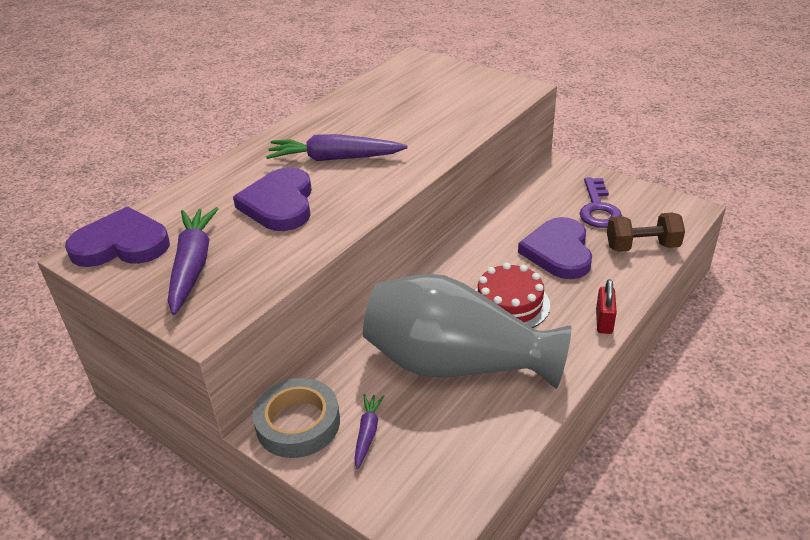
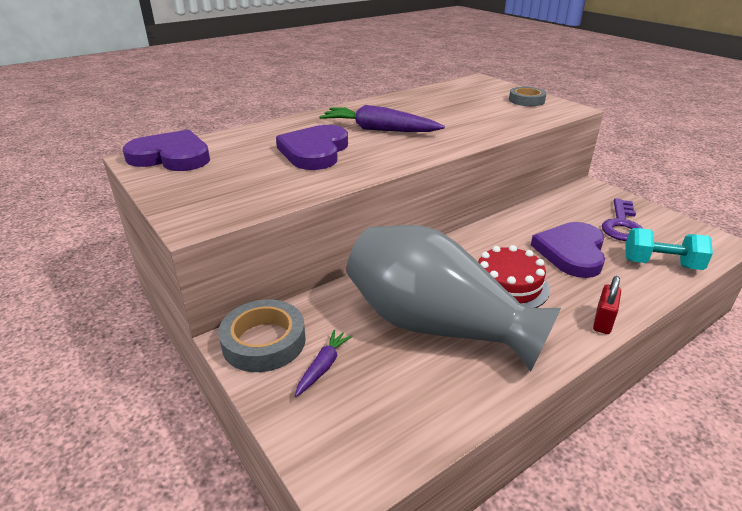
camera: 15 degrees right, 5 degrees down
(193, 266) = (215, 180): purple carrot -> none
(475, 84) = (526, 100): none -> grey tape
(642, 247) = (661, 264): brown dumbbell -> turquoise dumbbell

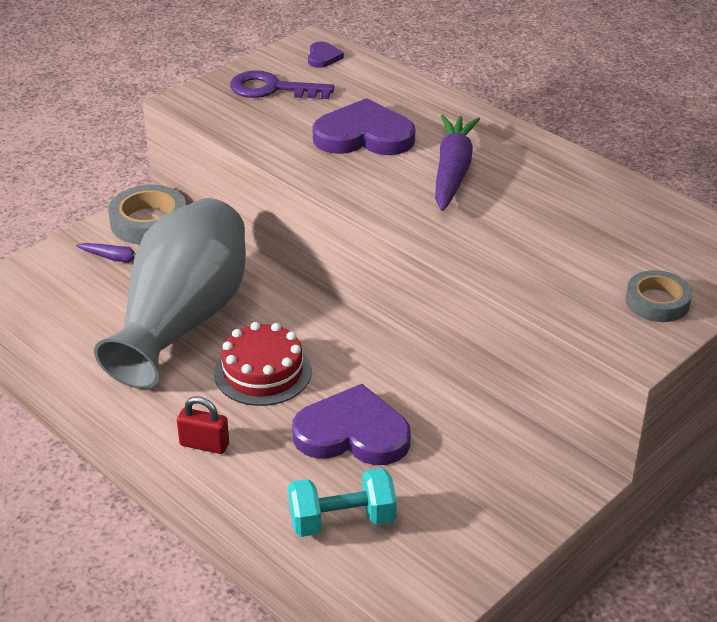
camera: 80 degrees right, 5 degrees up
(171, 156) = (323, 57): purple heart -> purple heart, size x0.46
(622, 225) = (448, 497): purple key -> purple key (272, 89)
(661, 264) = (342, 521): turquoise dumbbell -> turquoise dumbbell turned 75 degrees clockwise

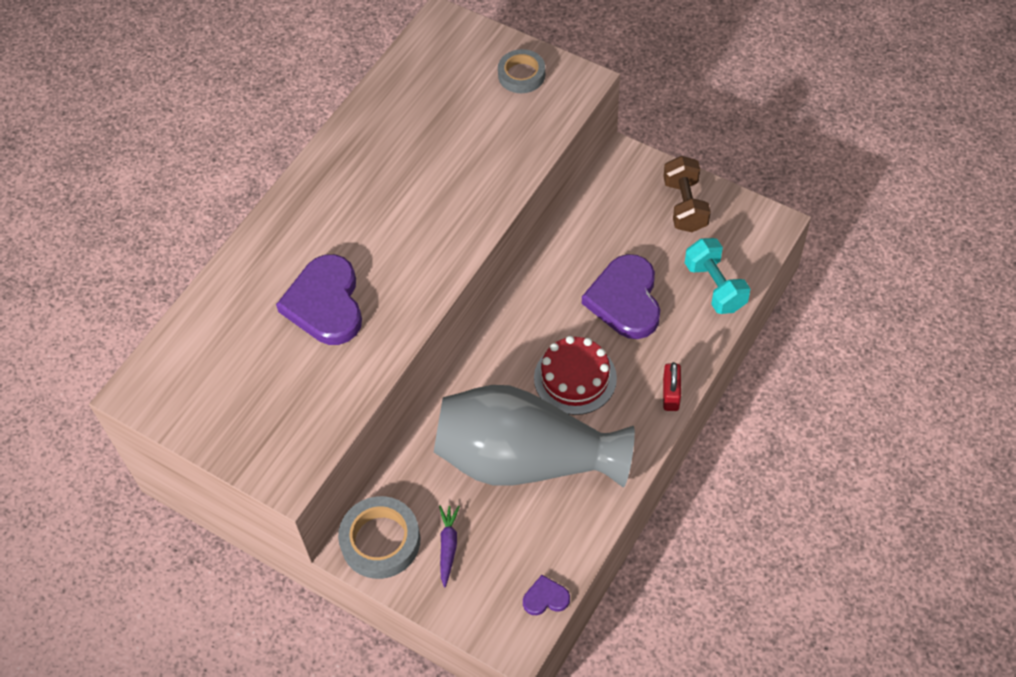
camera: 100 degrees left, 20 degrees up
(272, 89) = (247, 405): purple key -> none
(323, 57) = (171, 375): purple heart -> purple heart (545, 598)
(452, 171) = (373, 225): purple carrot -> none
(485, 521) = (685, 205): none -> brown dumbbell

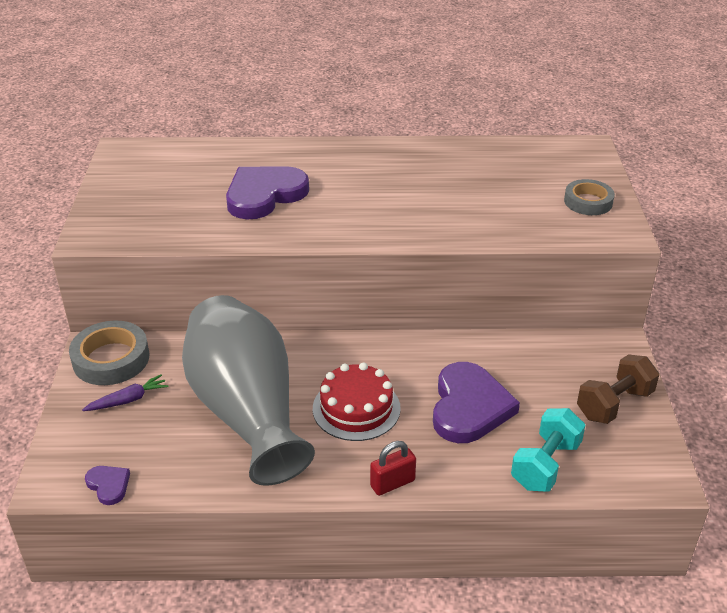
camera: 55 degrees right, 20 degrees down
(625, 300) = (469, 407): purple heart -> purple heart turned 135 degrees clockwise

